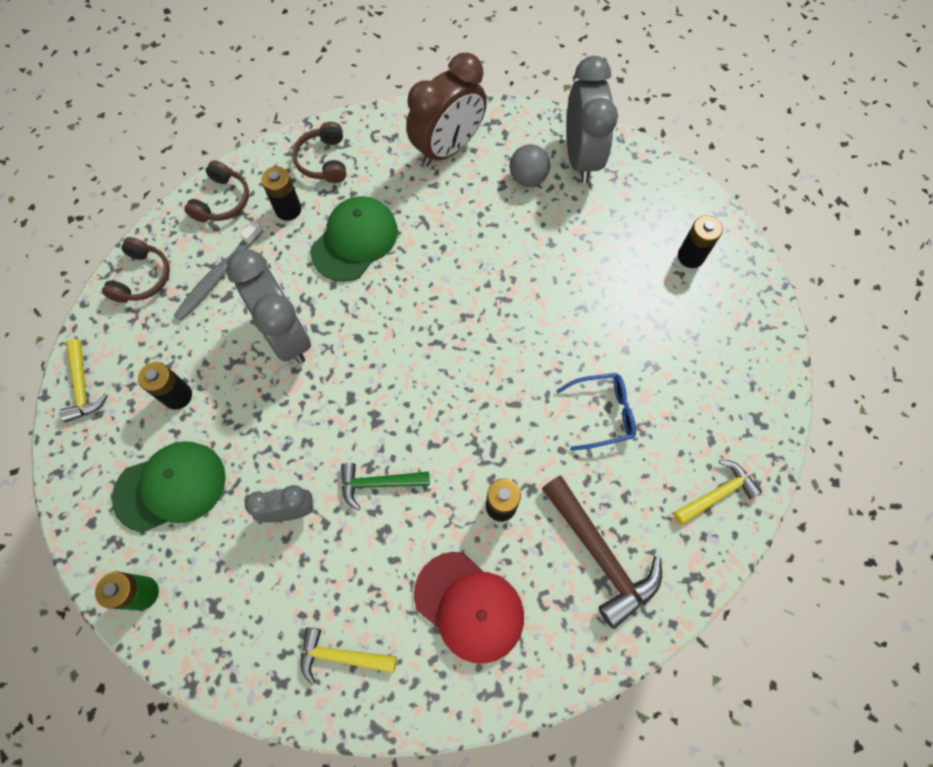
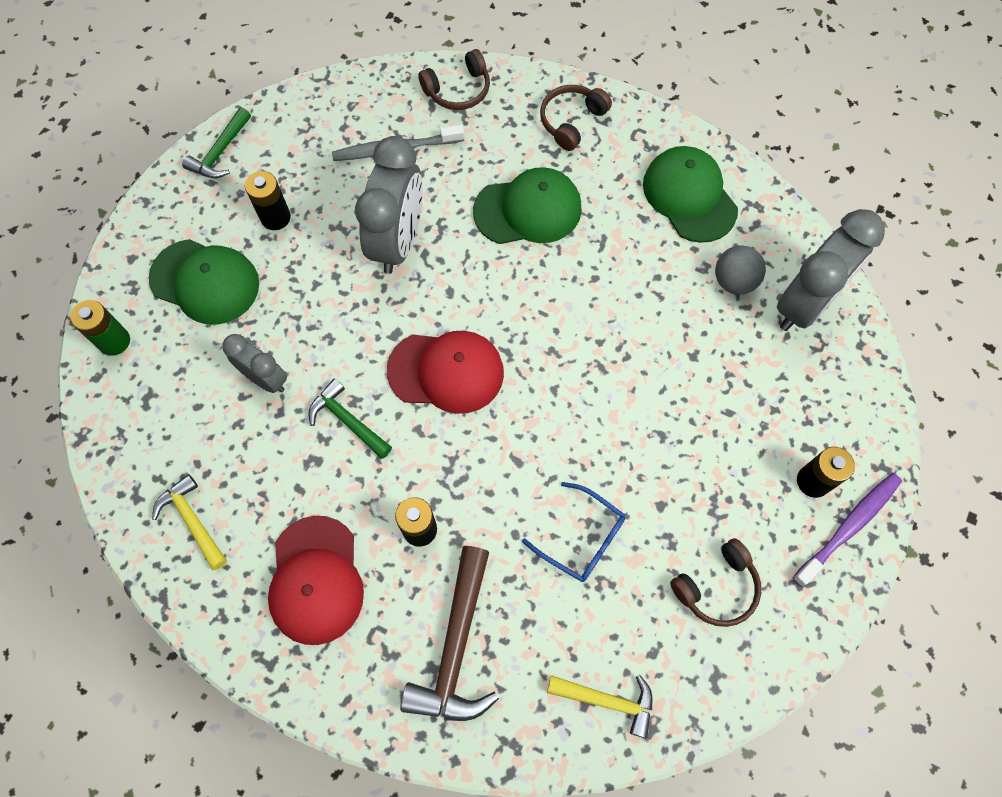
camera: 45 degrees right, 0 degrees up
(83, 387) = (220, 152): yellow hammer -> green hammer
(142, 278) = (340, 103): brown headphones -> brown headphones (716, 587)
(288, 209) = (501, 139): black battery -> none
(411, 390) = (446, 372): none -> red cap
(448, 148) = (689, 196): brown clock -> green cap
(734, 264) = (849, 527): none -> purple toothbrush

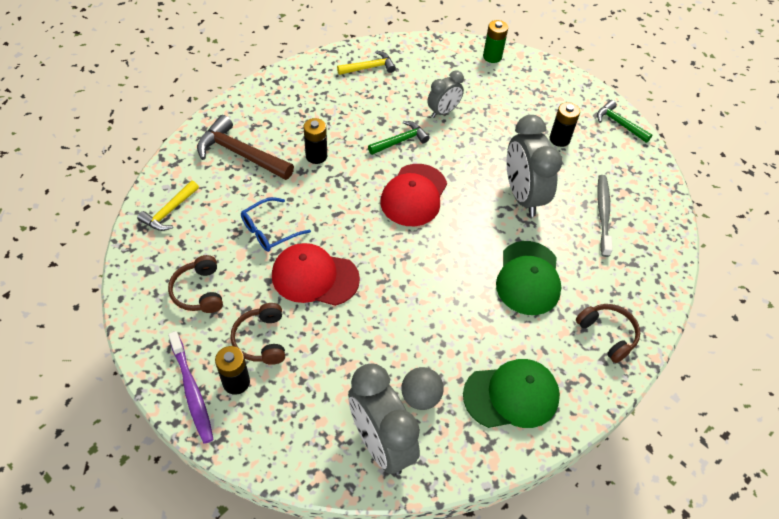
camera: 105 degrees right, 15 degrees down
(205, 282) = (520, 99): green cap -> none
(316, 580) = (310, 107): red cap -> red cap (314, 277)
(398, 241) = (523, 196): grey clock -> grey clock turned 45 degrees clockwise
(458, 90) = (653, 266): brown headphones -> brown headphones (261, 340)

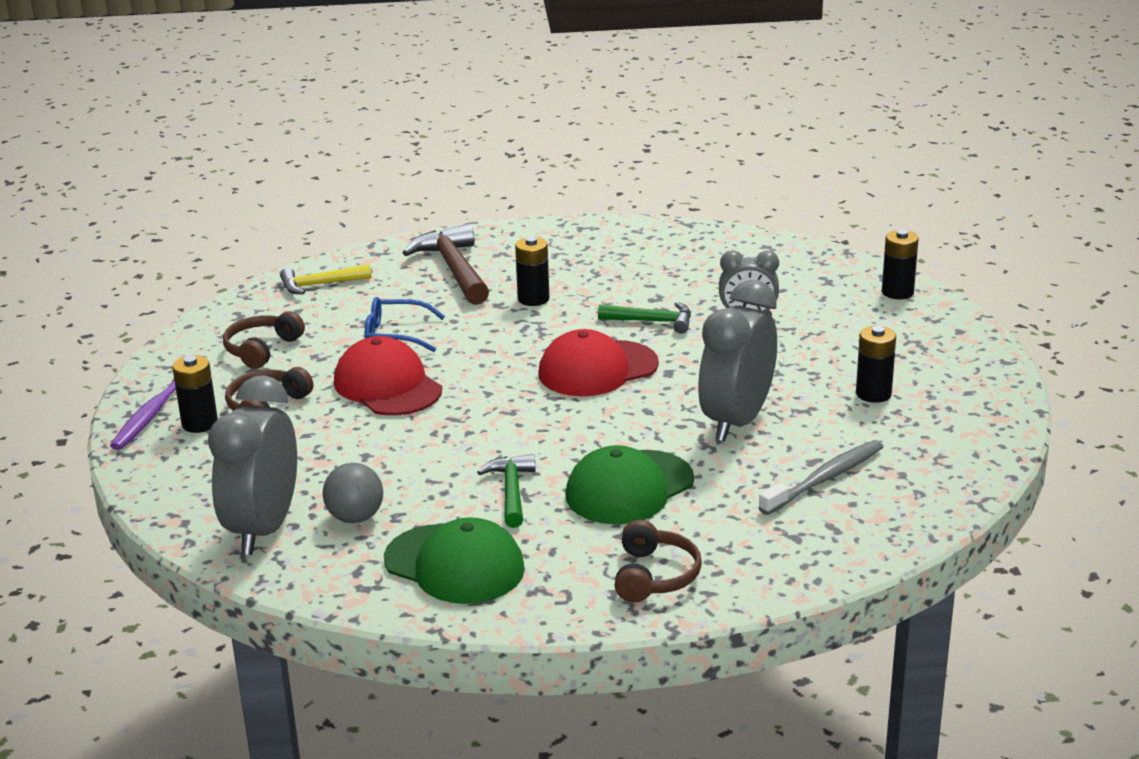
camera: 45 degrees right, 25 degrees down
(369, 67) = (711, 251): yellow hammer -> none
(492, 57) = (897, 292): green battery -> black battery
(619, 123) = (992, 412): green hammer -> green hammer (511, 491)

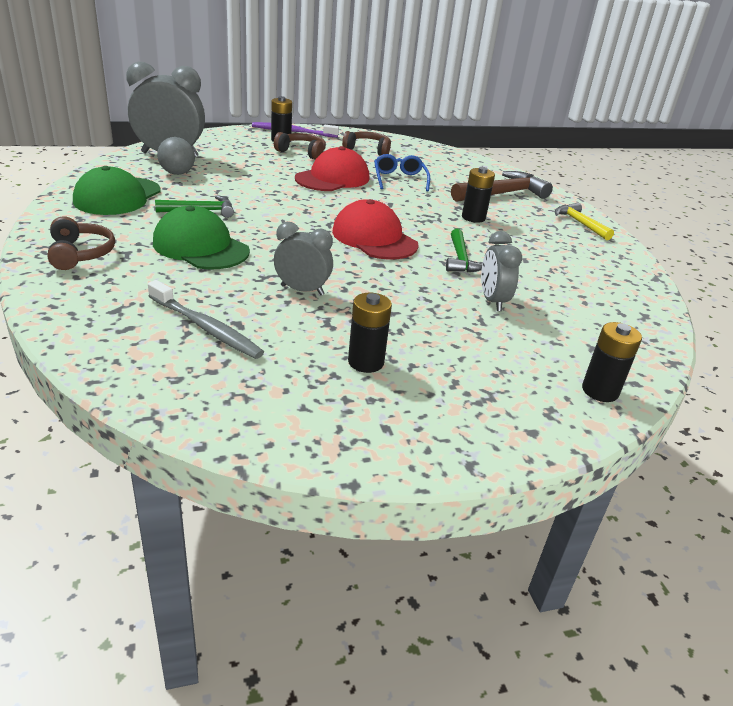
camera: 75 degrees right, 5 degrees up
(319, 285) = (455, 160): yellow hammer -> yellow hammer (579, 223)
(654, 576) = (80, 254): brown headphones -> brown headphones turned 105 degrees counterclockwise
(736, 421) = (302, 290): grey clock -> grey clock, size x0.57

